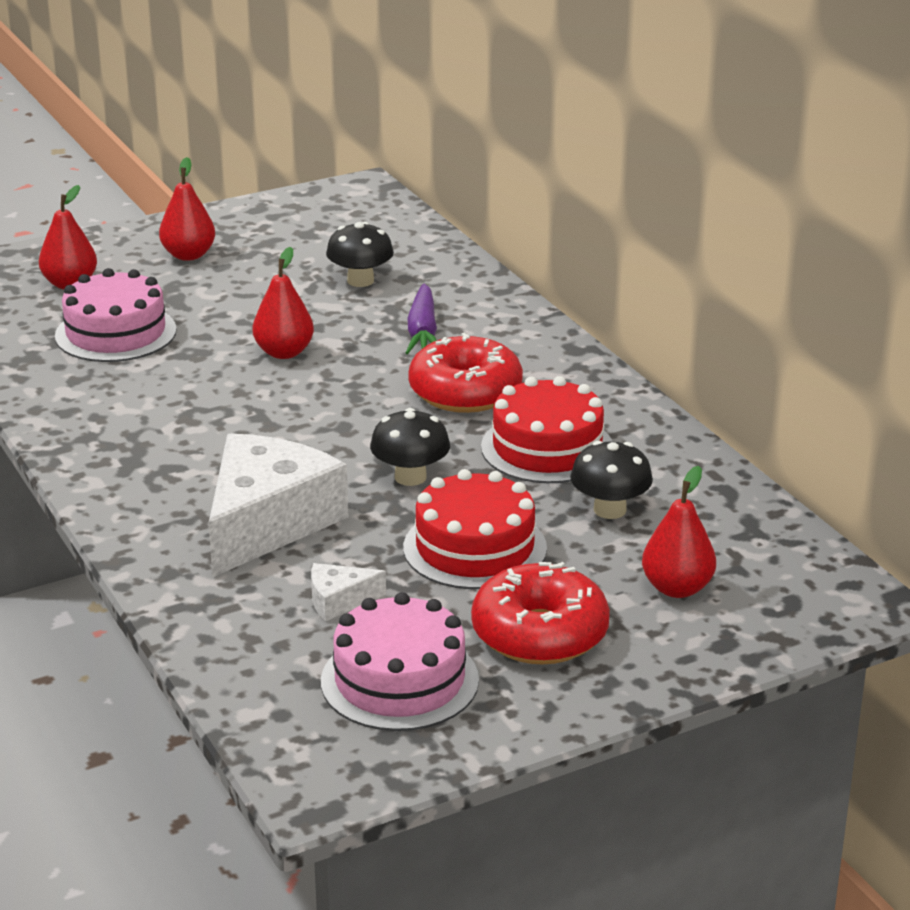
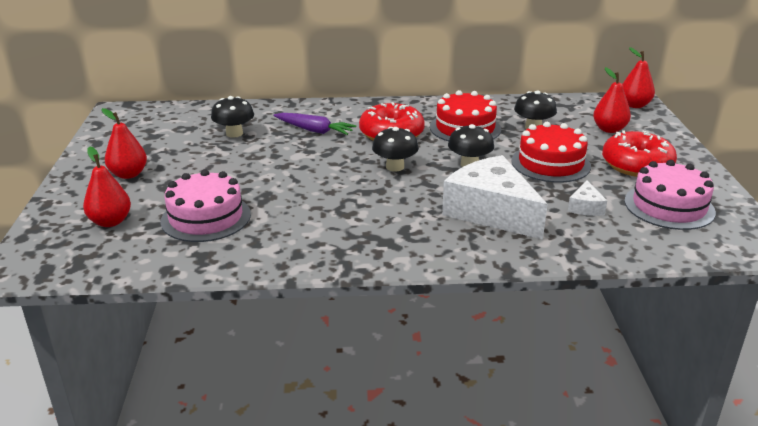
camera: 65 degrees left, 0 degrees up
(284, 352) = (296, 170): red pear -> red pear (634, 105)
(352, 420) = (395, 167): none -> black mushroom

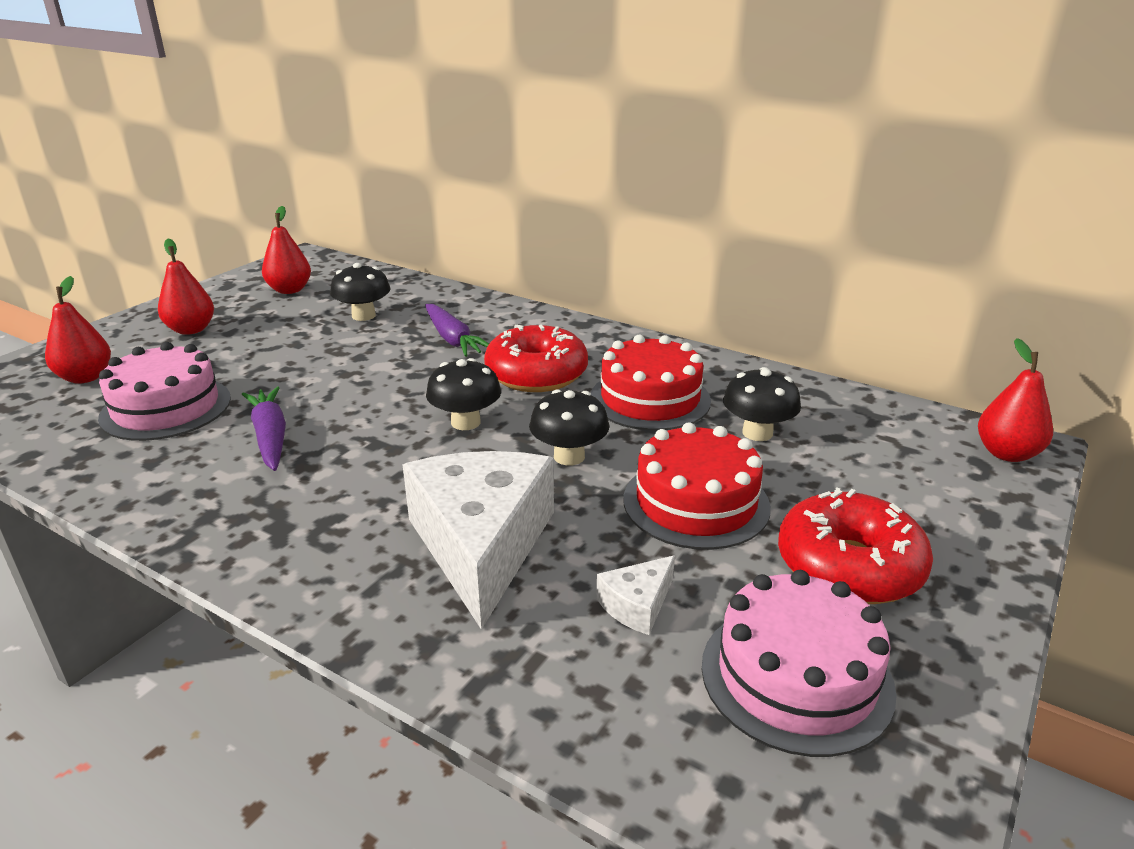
camera: 35 degrees right, 0 degrees up
(301, 208) = (270, 437): none -> purple carrot
(609, 129) = (891, 481): red pear -> red pear (290, 290)

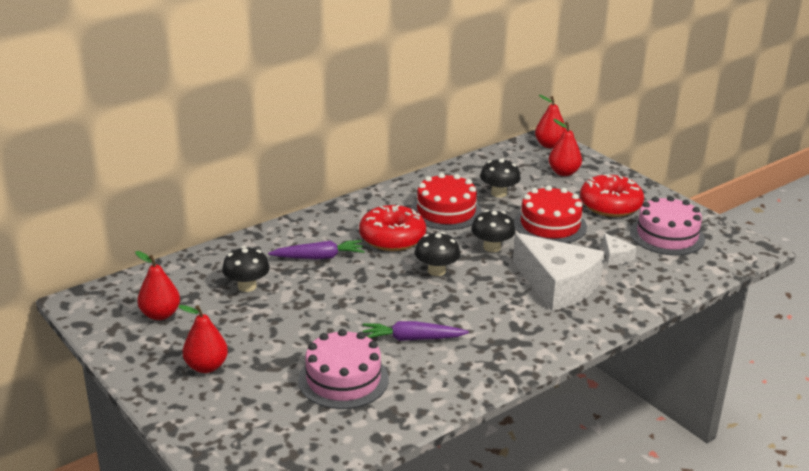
camera: 70 degrees left, 0 degrees up
(85, 377) = (263, 418): red pear -> red pear (563, 172)
(481, 545) = (557, 285): white cheese -> white cheese turned 150 degrees counterclockwise

